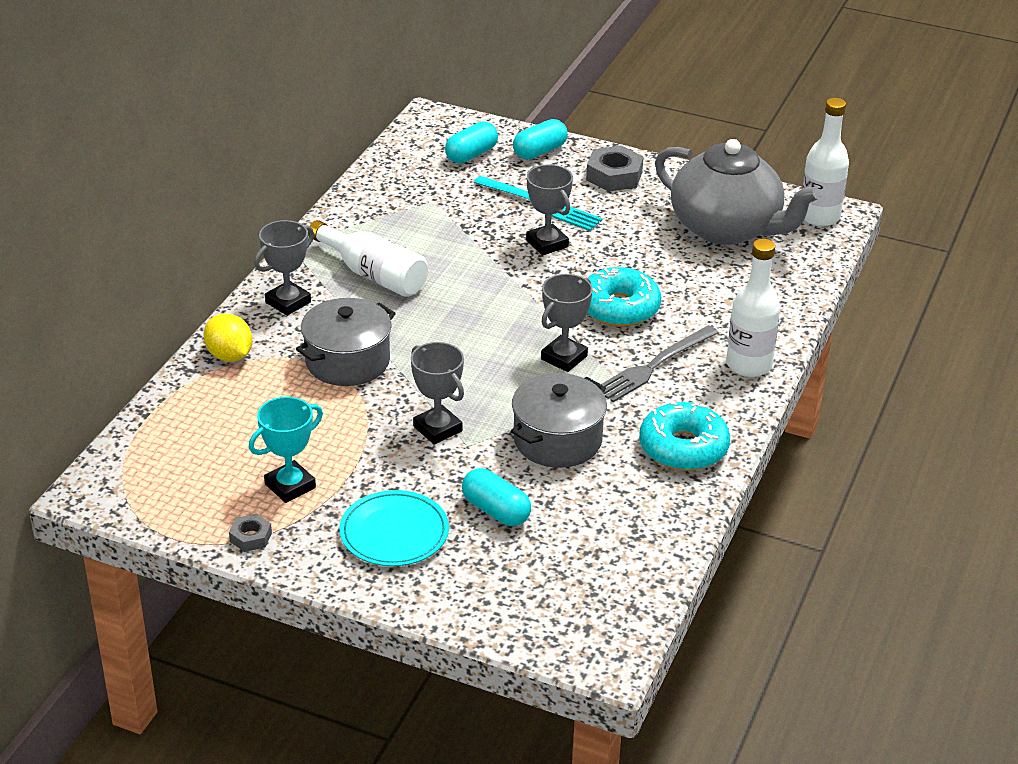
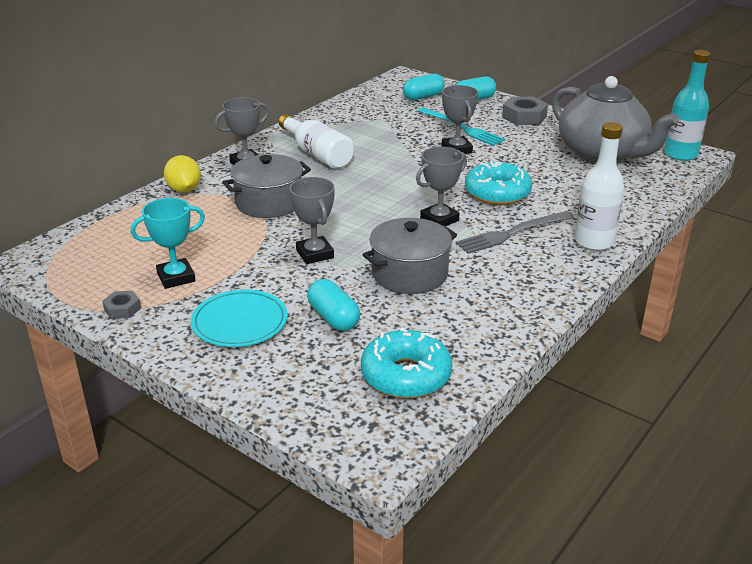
camera: 15 degrees right, 5 degrees down
(683, 448) = (516, 293): turquoise donut -> turquoise donut (406, 375)
(819, 217) = (680, 154): white bottle -> turquoise bottle

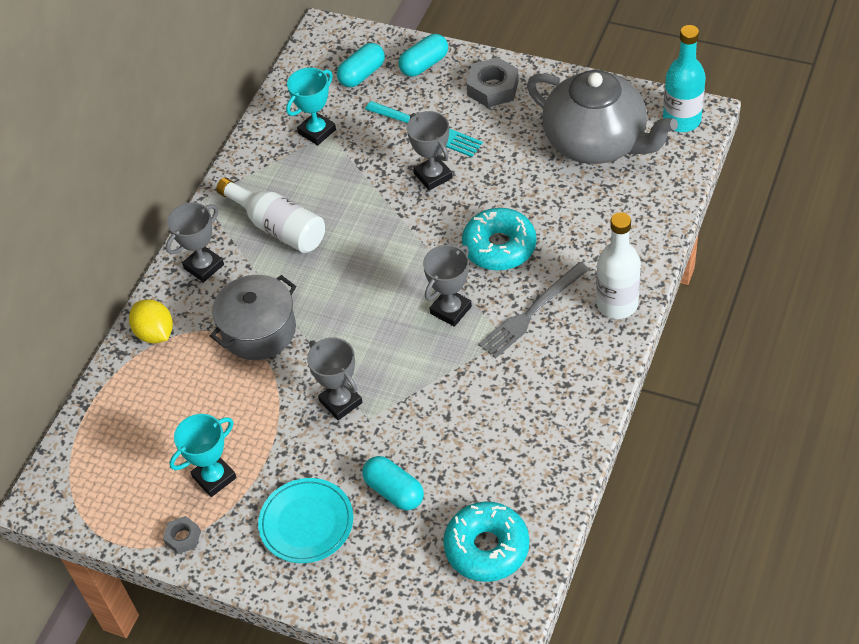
camera: 10 degrees left, 20 degrees up
(374, 116) = (317, 131): none -> turquoise trophy
(409, 274) = (447, 406): grey pot -> none

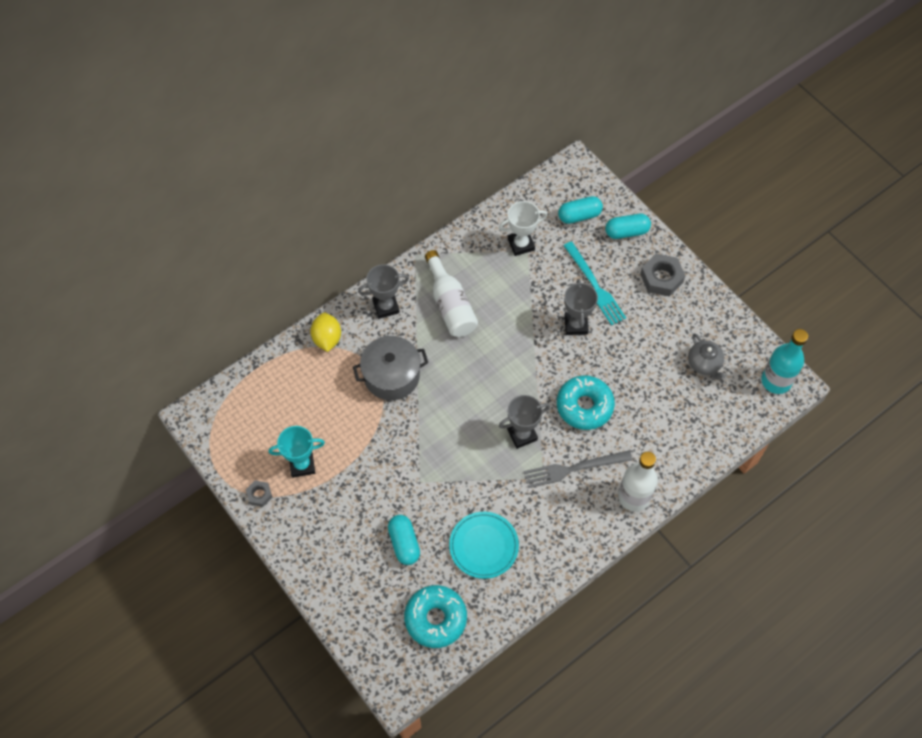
camera: 25 degrees right, 10 degrees up
(306, 523) = (338, 531): turquoise plate -> turquoise plate (483, 546)
(317, 131) = (521, 244): turquoise trophy -> white trophy
(340, 402) = (410, 459): grey trophy -> none
(596, 142) = (704, 363): grey teapot -> grey teapot, size x0.43

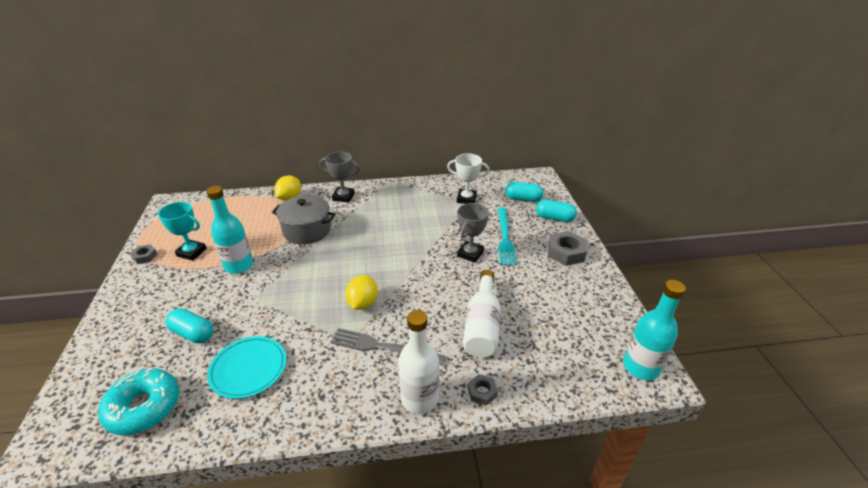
camera: 30 degrees right, 25 degrees down
(367, 455) = (239, 265): none -> turquoise bottle
(404, 543) = (193, 333): turquoise capsule -> turquoise capsule turned 75 degrees counterclockwise
(450, 305) = (387, 210): white bottle -> white bottle (482, 325)
(522, 435) = (363, 303): grey trophy -> yellow lemon
(584, 406) = (432, 307): turquoise donut -> none
(675, 466) = (482, 392): none -> grey nut
(704, 363) = (569, 322): grey teapot -> none

